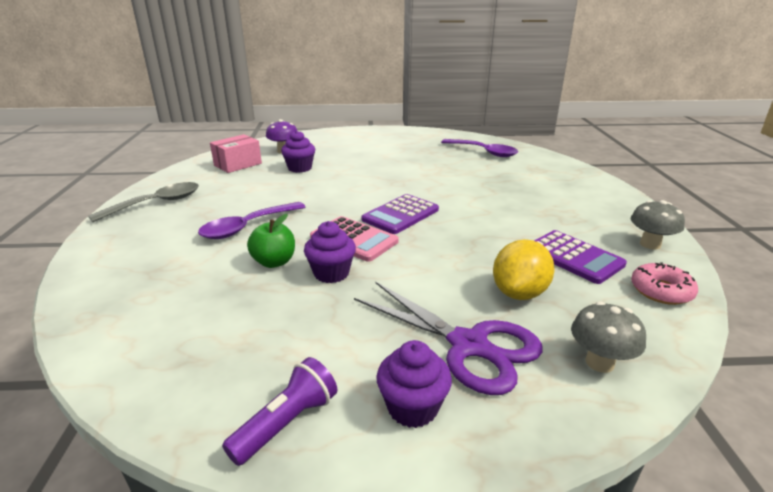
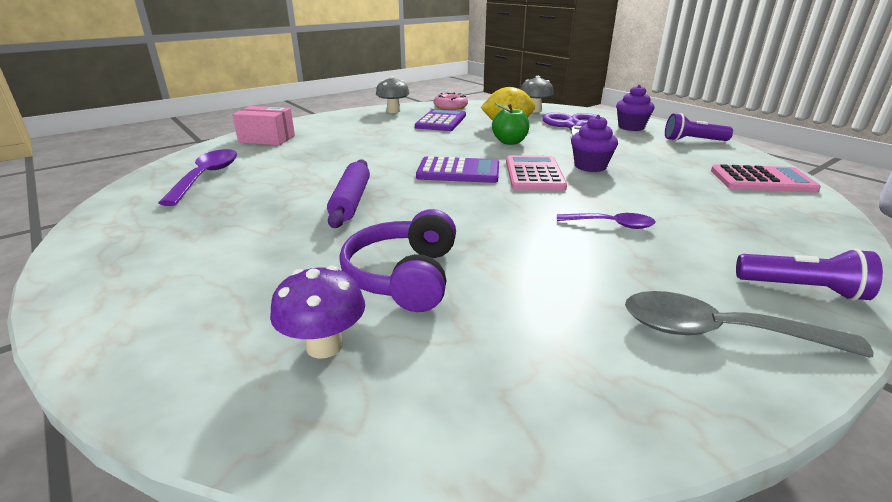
camera: 125 degrees left, 0 degrees up
(116, 239) = (802, 289): none -> purple flashlight
(151, 353) = (762, 180): none -> pink calculator
(238, 164) = (468, 361): pink box -> pink box (267, 139)
(247, 227) = (611, 225): purple spoon -> purple spoon, size x0.61
(274, 262) = (623, 188): green apple -> green apple (510, 142)
(300, 168) = (404, 276): purple cupcake -> purple headphones
(395, 175) = (351, 201): none -> purple rolling pin

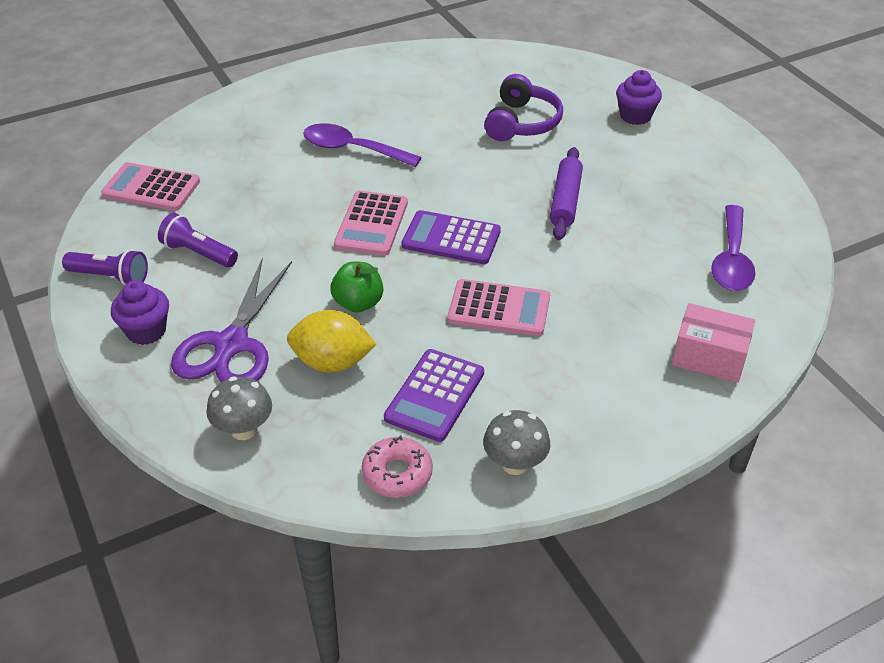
camera: 170 degrees left, 15 degrees up
(324, 346) = (565, 90): purple mushroom -> none
(409, 146) = (499, 309): none -> pink calculator
(590, 166) = (299, 232): purple cupcake -> purple cupcake (635, 116)
(611, 225) = (352, 149): purple spoon -> purple spoon, size x1.63
(718, 332) = (362, 76): grey spoon -> none
(802, 289) = (285, 91): purple flashlight -> purple flashlight (198, 253)

